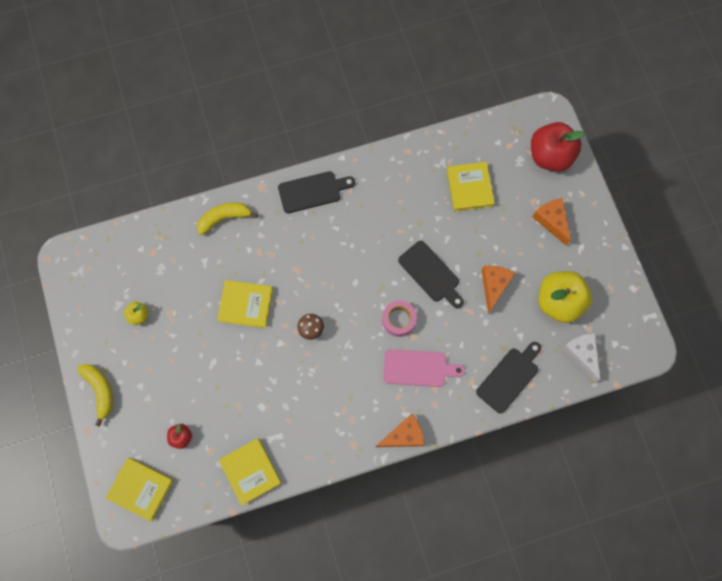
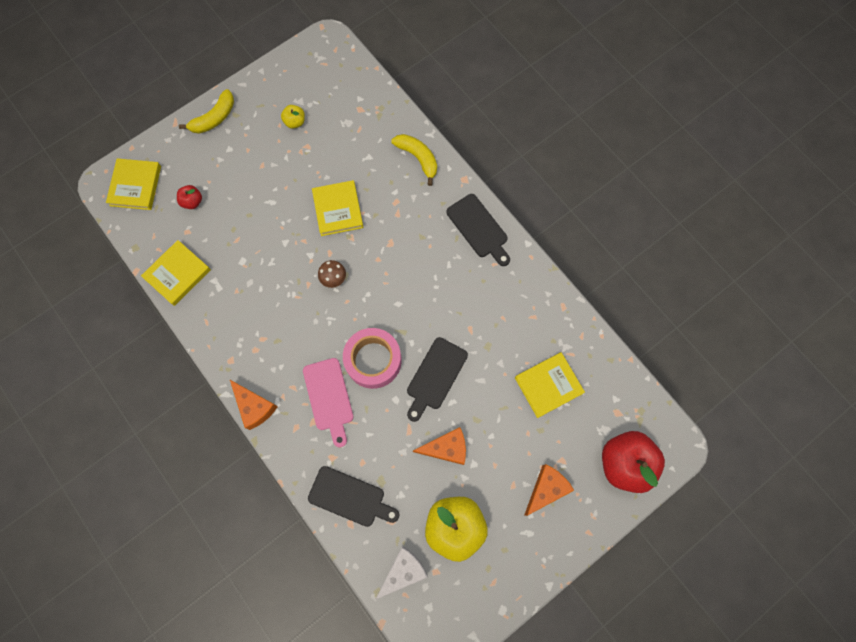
camera: 70 degrees right, 0 degrees up
(398, 320) = (373, 360): pink tape -> pink tape, size x1.53

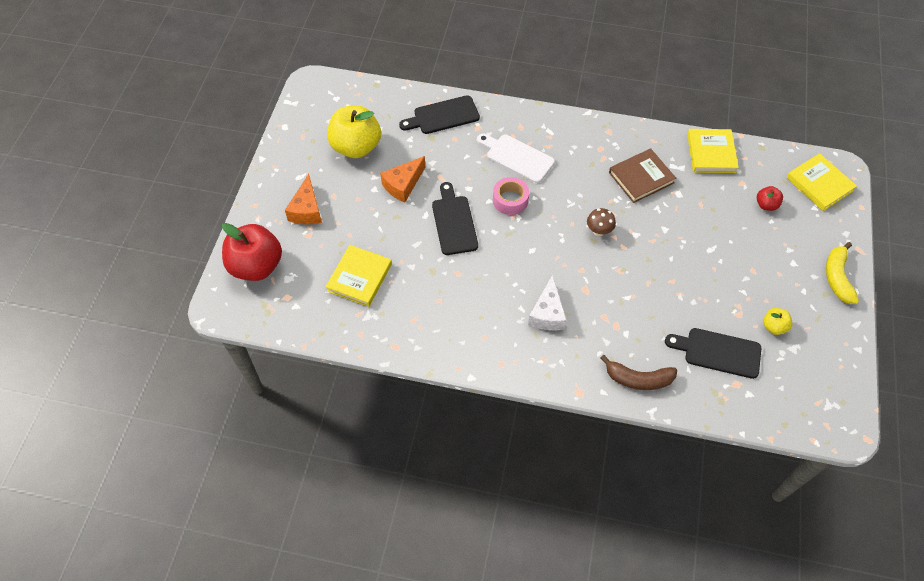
camera: 140 degrees right, 15 degrees down
(254, 297) = (641, 178): none -> brown book
(255, 407) = (561, 119): orange cheese -> none
(329, 397) = (517, 157): pink cutting board -> white cutting board
(338, 209) = (654, 283): yellow book -> none
(373, 360) = (510, 200): pink tape -> pink tape, size x0.65
(403, 571) = (370, 104): white cheese -> white cheese (547, 313)
(418, 158) = (638, 379): yellow banana -> brown banana
(478, 228) = (525, 357): black cutting board -> black cutting board (718, 352)

